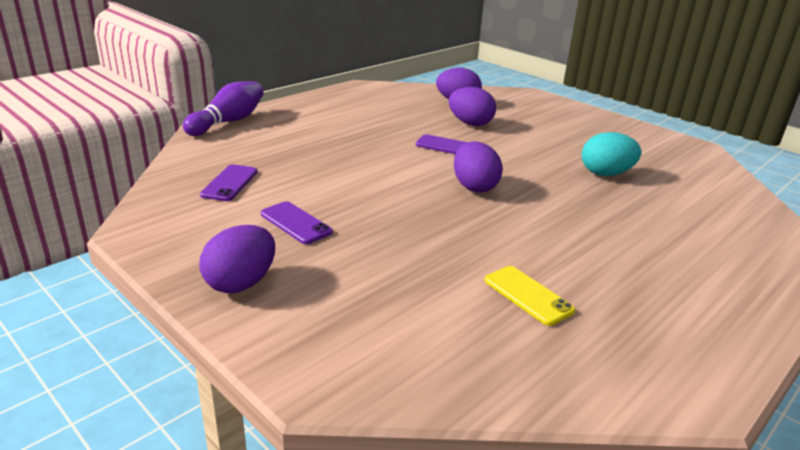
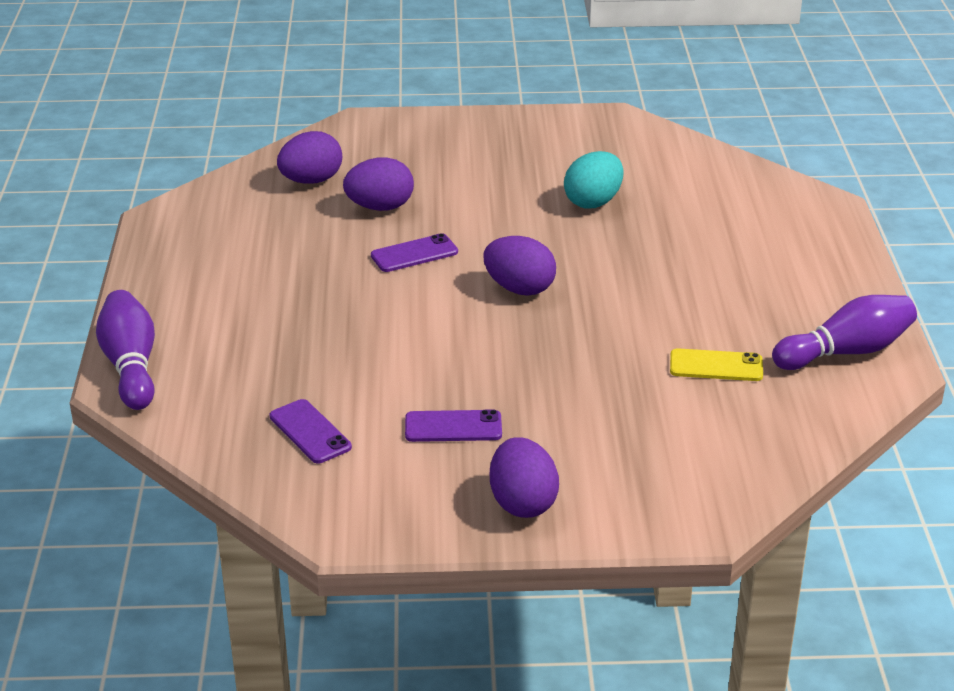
camera: 45 degrees left, 5 degrees up
(664, 354) = (846, 352): none -> purple bowling pin

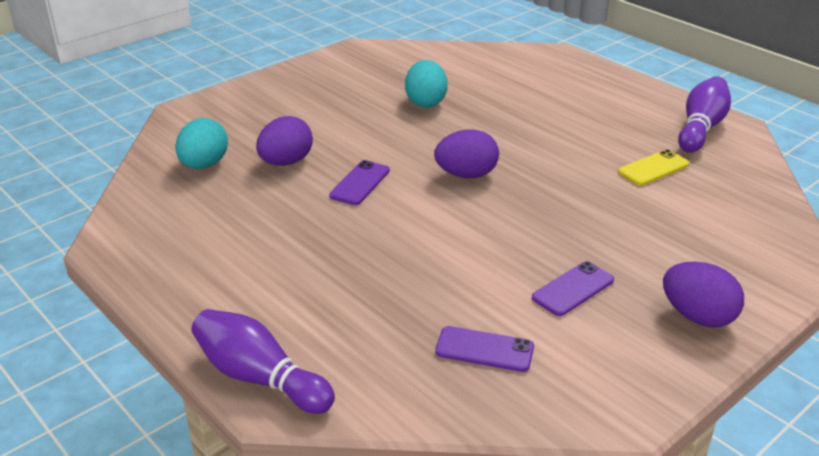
camera: 40 degrees left, 0 degrees up
(311, 181) = (204, 165): purple egg -> turquoise egg

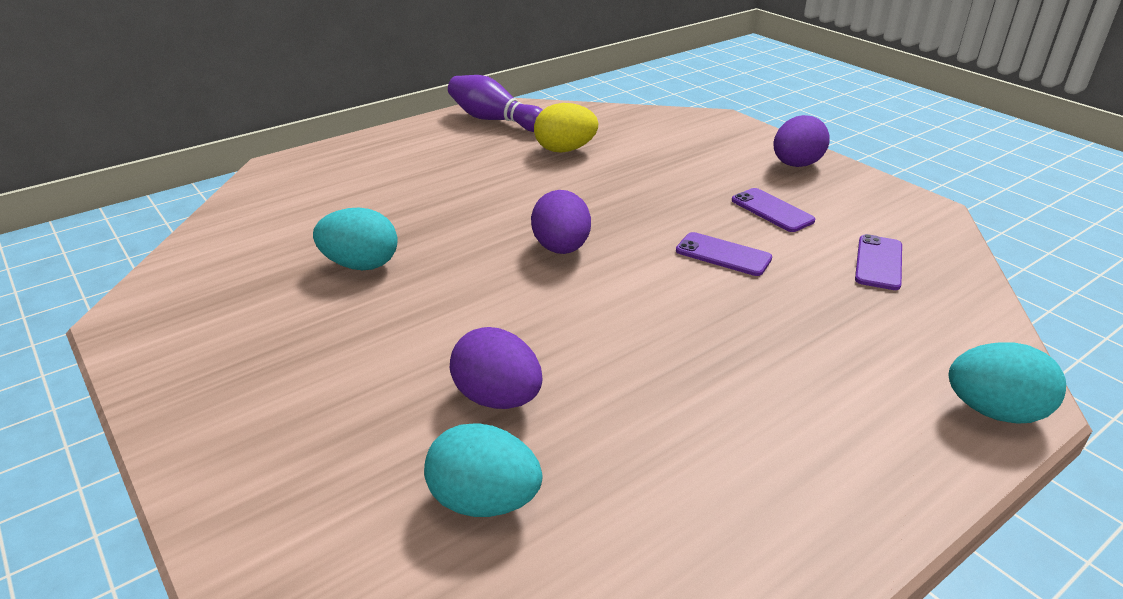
camera: 85 degrees left, 0 degrees up
(260, 378) = (994, 411): purple bowling pin -> turquoise egg
(360, 183) = (570, 328): purple phone -> purple phone (723, 255)
(653, 168) = (565, 150): yellow phone -> yellow egg

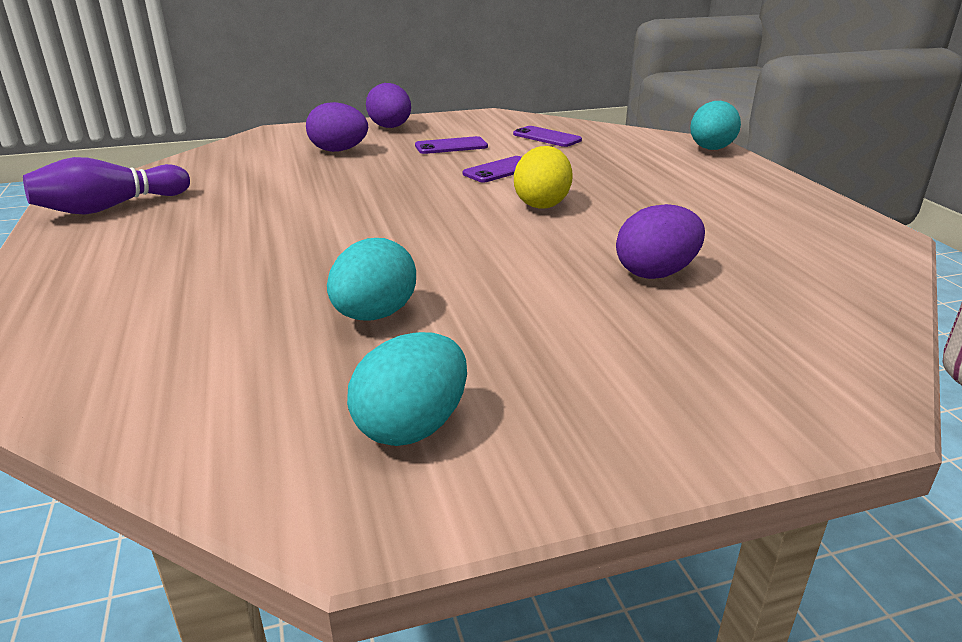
camera: 70 degrees left, 5 degrees down
(484, 501) = (784, 294): turquoise egg -> turquoise egg (412, 427)
(561, 249) = (438, 218): purple egg -> purple egg (339, 151)
(565, 150) = (243, 189): yellow egg -> yellow egg (542, 204)

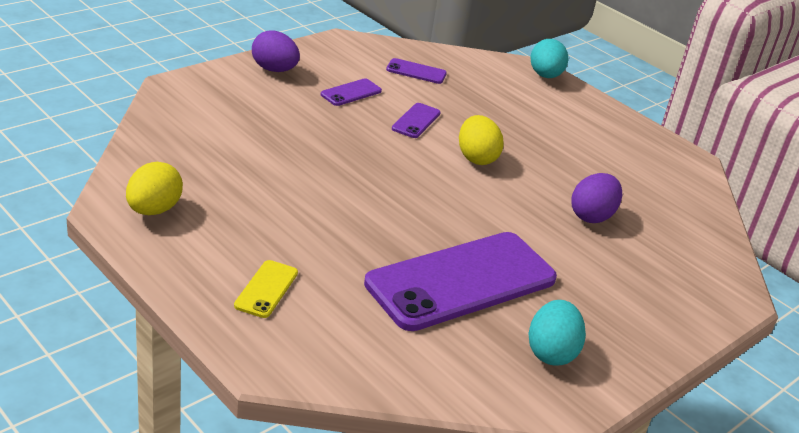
camera: 30 degrees left, 5 degrees up
(110, 207) = (154, 210): purple bowling pin -> yellow egg
(115, 286) = (266, 289): none -> yellow phone
(339, 151) = (263, 109): purple egg -> none
(374, 315) = (461, 281): turquoise egg -> purple phone

